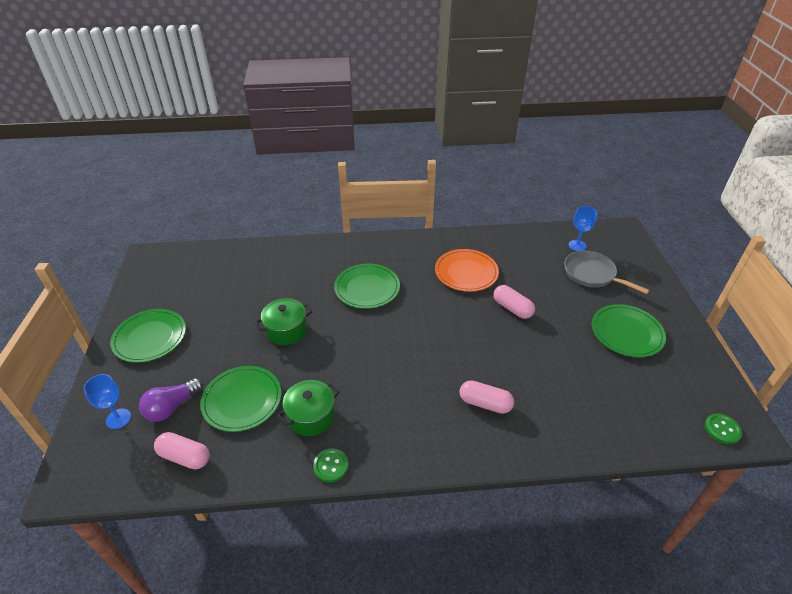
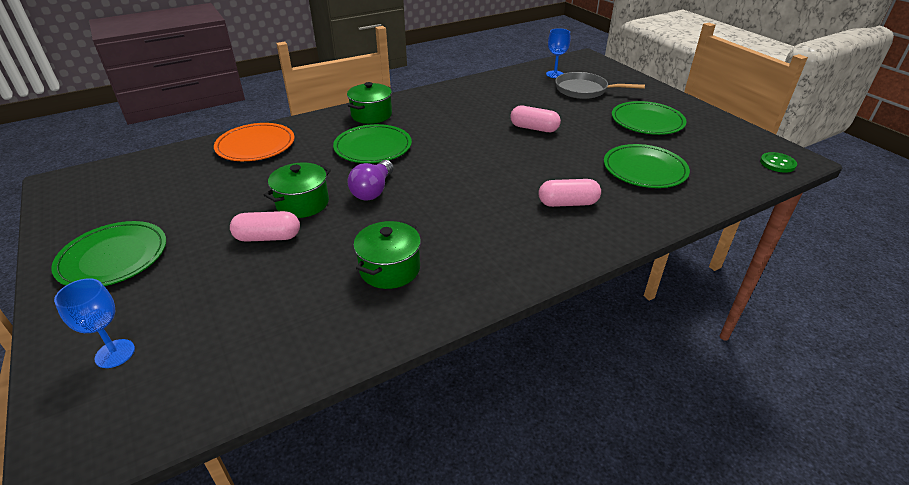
camera: 25 degrees left, 5 degrees down
(172, 407) = (193, 316): purple light bulb -> purple light bulb (373, 190)
(185, 457) = (246, 360): pink capsule -> pink capsule (268, 237)
(242, 400) = (289, 280): green plate -> green plate (644, 169)
(331, 466) = (447, 305): green button -> none
(386, 251) = (371, 115): none -> green pot
(466, 272) = (468, 113): orange plate -> orange plate (255, 145)

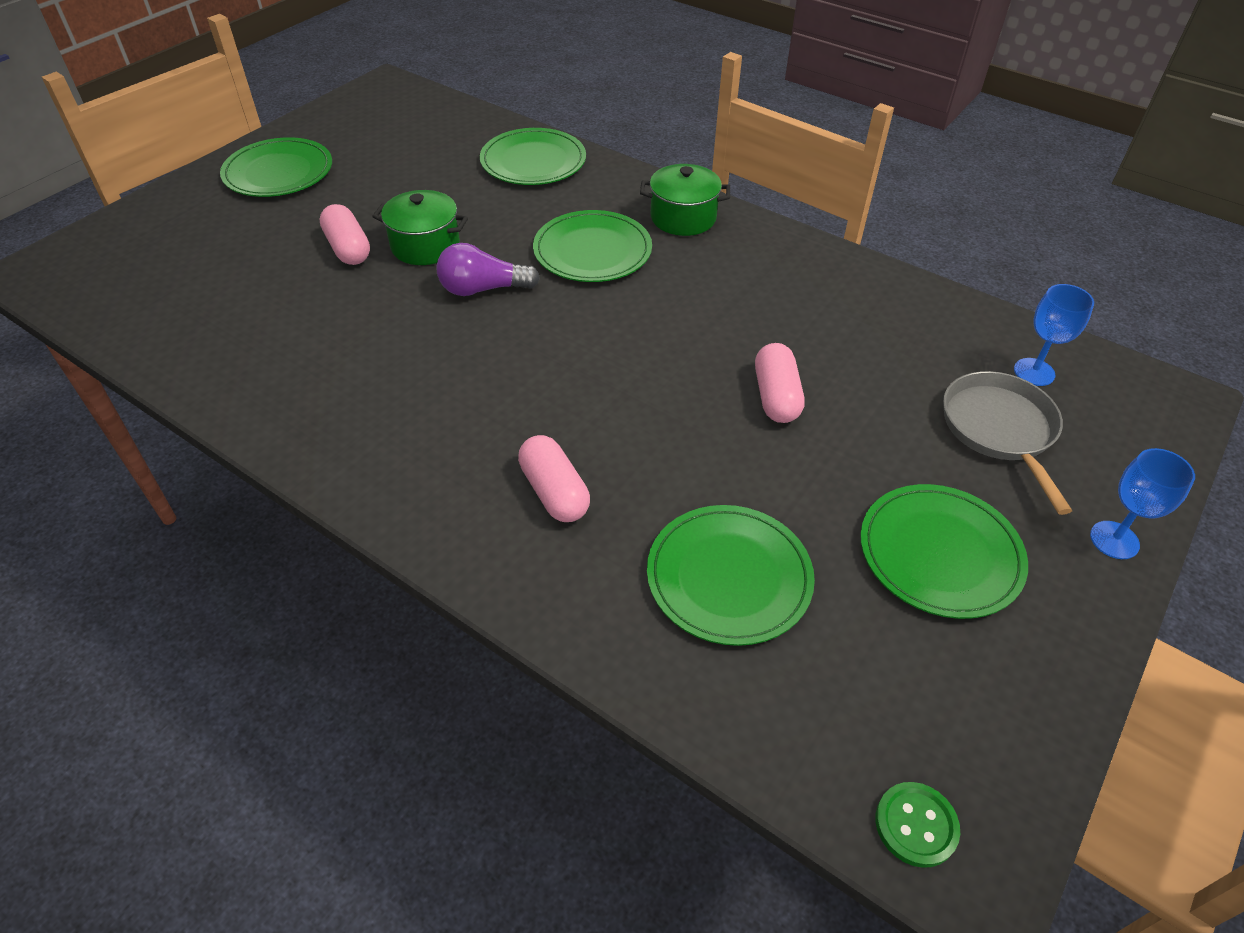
camera: 65 degrees right, 10 degrees up
(115, 353) = (148, 237): blue goblet -> blue goblet (1114, 540)
(255, 145) = (533, 161): orange plate -> green plate
(390, 269) = (323, 359): green pot -> none

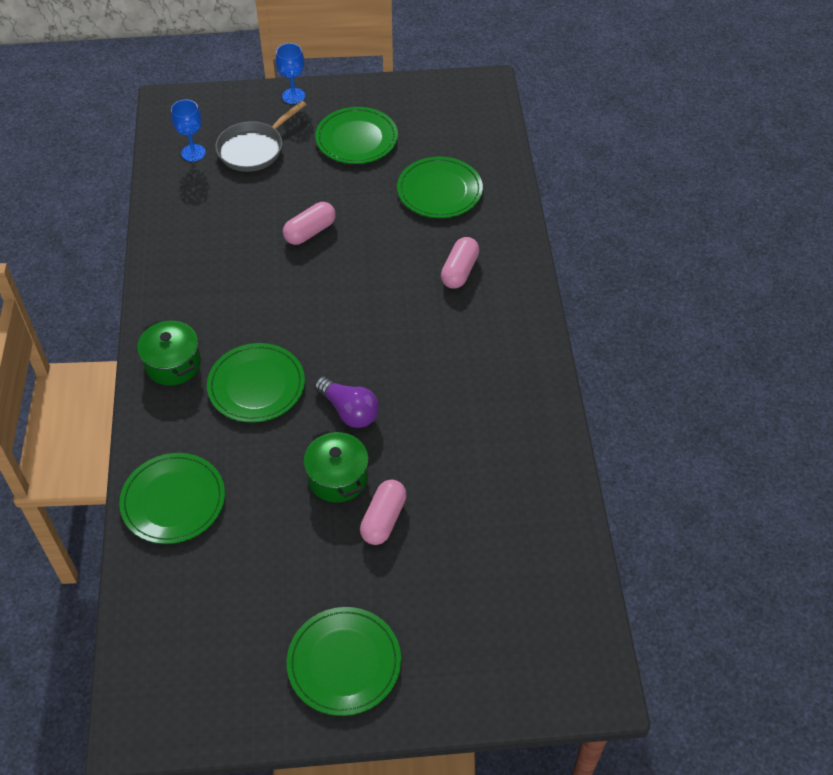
camera: 130 degrees left, 5 degrees up
(916, 825) = (485, 101): green button -> none

